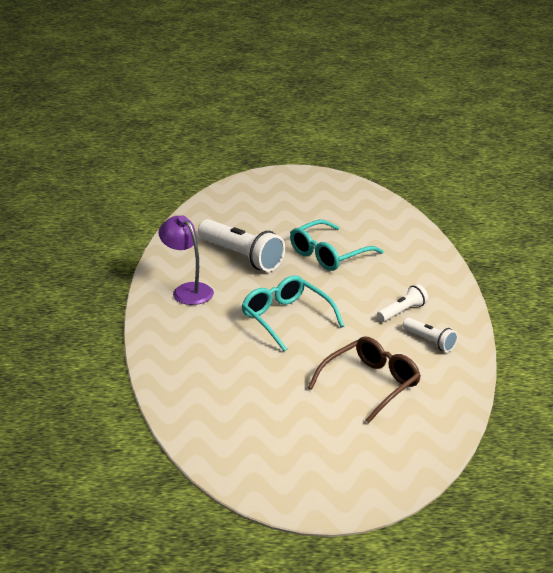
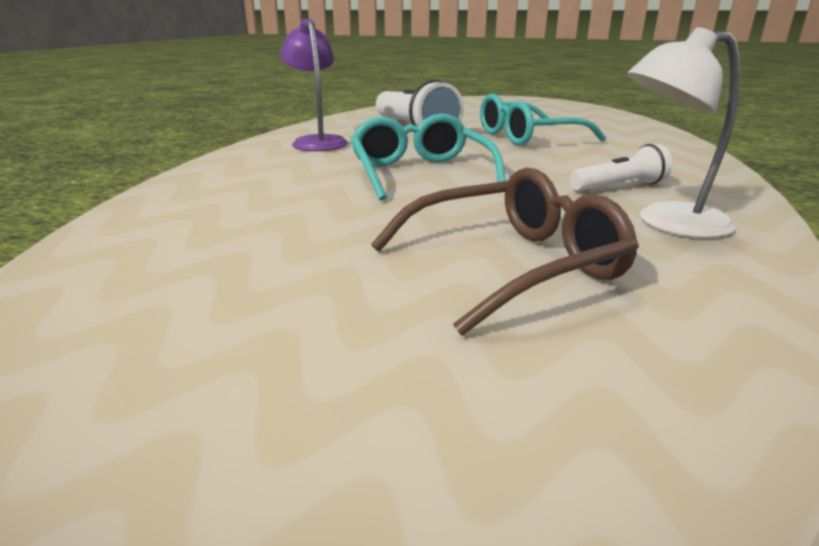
camera: 20 degrees right, 5 degrees down
(429, 341) = (667, 223): white flashlight -> white lamp

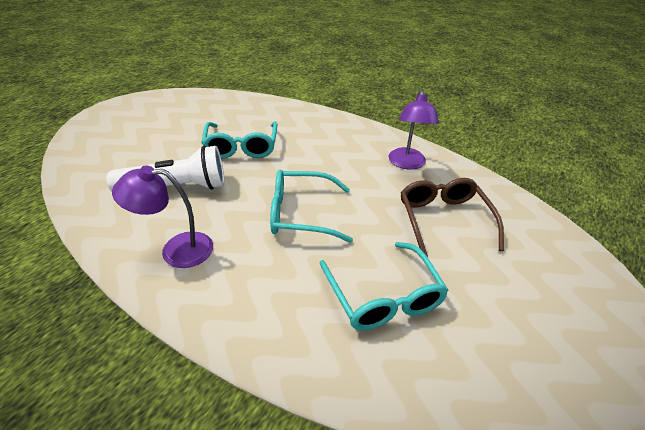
camera: 75 degrees left, 15 degrees up
(274, 228) = (383, 296): none -> turquoise glasses
(619, 187) = (357, 155): white flashlight -> none
(667, 223) = (407, 164): white lamp -> purple lamp

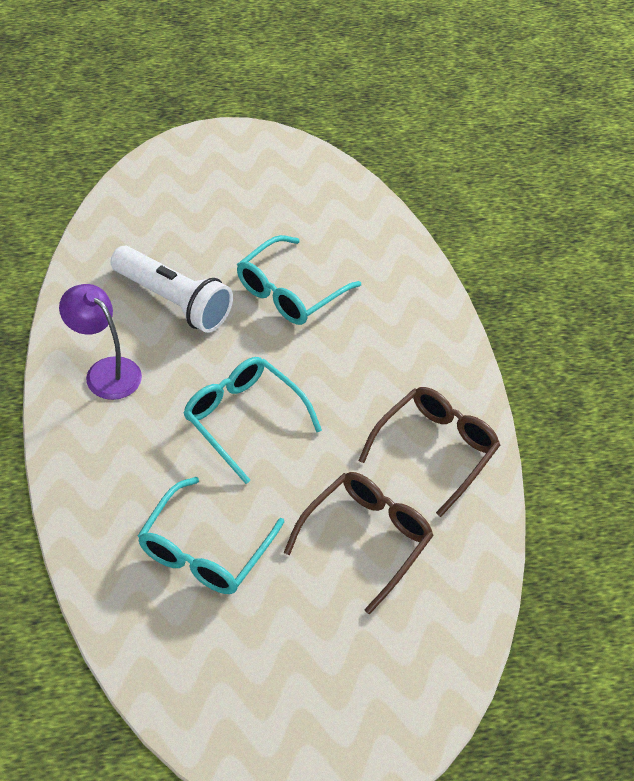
camera: 45 degrees right, 10 degrees up
(407, 164) = (435, 450): purple lamp -> brown glasses

